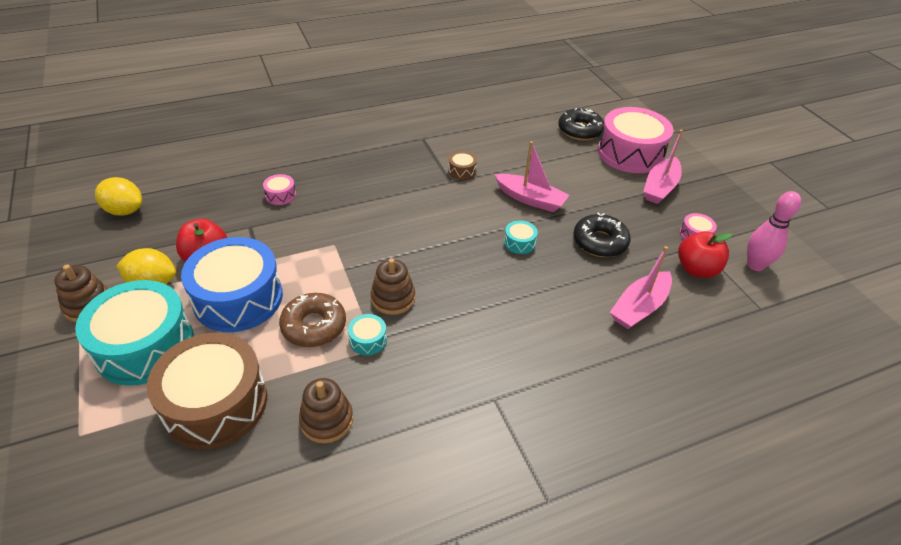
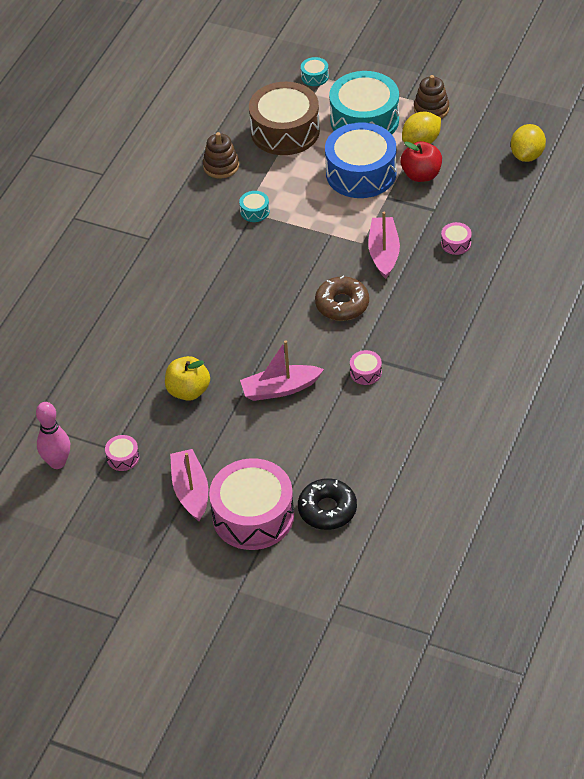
camera: 140 degrees right, 5 degrees up
(124, 211) = (527, 155): yellow lemon -> yellow lemon turned 45 degrees counterclockwise
(314, 326) = (295, 194): brown donut -> brown donut (342, 304)
(393, 298) = (274, 242): brown stacking toy -> none
(462, 171) = (365, 372): brown drum -> pink drum
(519, 243) = (244, 343): turquoise drum -> turquoise drum (314, 77)
(600, 242) = (188, 391): black donut -> yellow apple
(639, 307) = (114, 358): pink boat -> pink boat (384, 253)
(696, 269) = (98, 423): red apple -> none

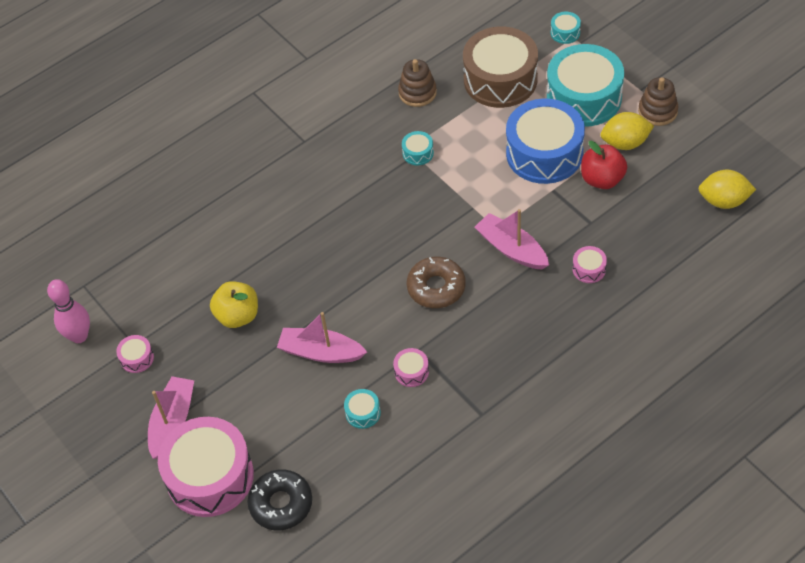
camera: 30 degrees right, 5 degrees up
(347, 417) = (363, 413): none -> turquoise drum
(384, 253) = (511, 249): pink boat -> pink boat turned 75 degrees counterclockwise
(527, 155) = (724, 201): yellow lemon -> yellow lemon turned 45 degrees clockwise

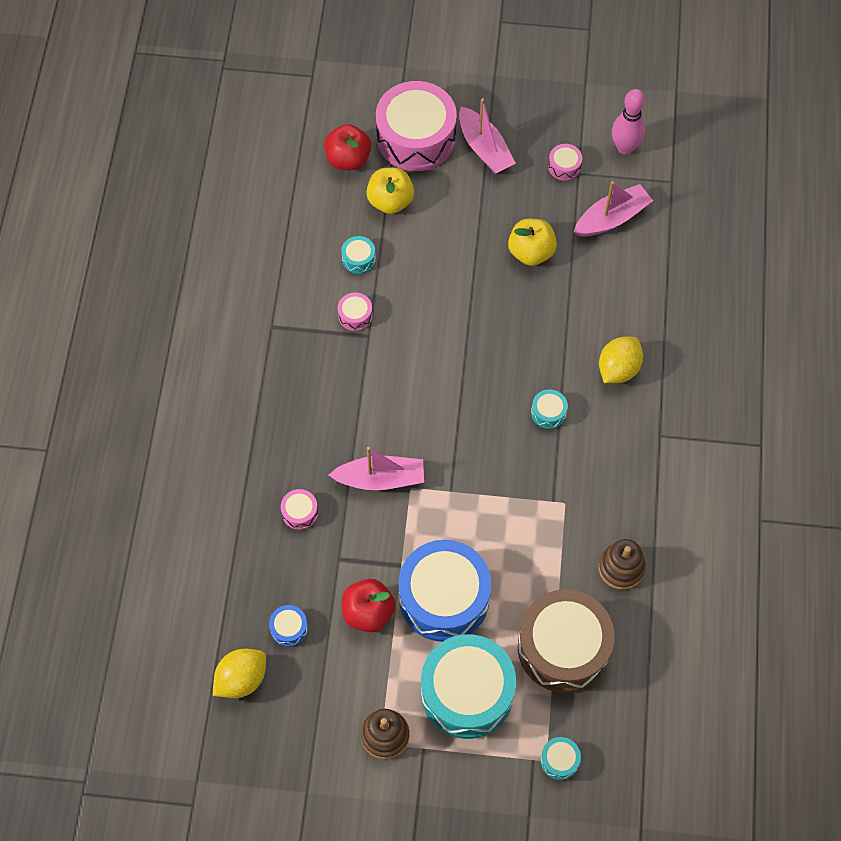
camera: 130 degrees right, 10 degrees up
(281, 504) = (348, 159): black donut -> red apple
(289, 439) = (390, 201): none -> yellow apple
(321, 352) = (438, 276): pink boat -> pink boat (612, 218)
(418, 153) = (552, 505): turquoise drum -> turquoise drum (548, 413)
(436, 287) = (406, 396): brown donut -> none
(625, 143) = (383, 671): yellow lemon -> yellow lemon (618, 369)
(664, 207) = (289, 628): none -> blue drum

